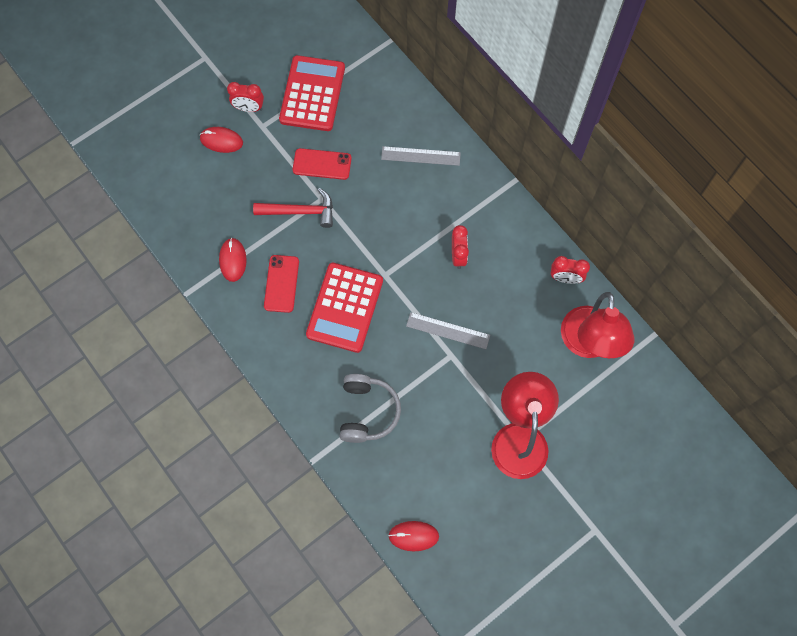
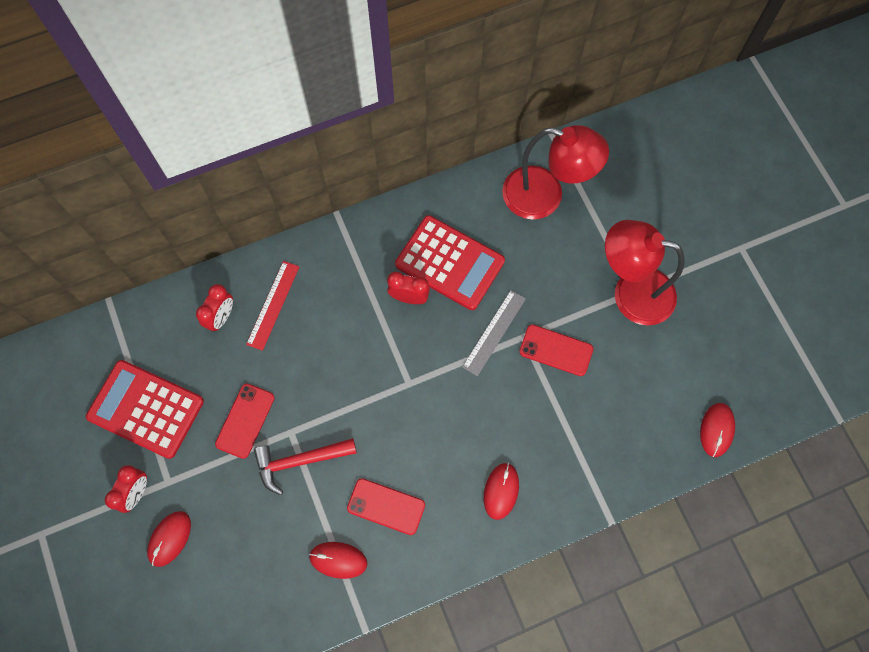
camera: 75 degrees left, 0 degrees up
(300, 211) = (299, 461): red hammer -> red hammer turned 120 degrees counterclockwise
(315, 367) = (501, 491): none -> red mouse
(345, 307) = (436, 439): red calculator -> red calculator (449, 263)
(367, 411) = (567, 444): grey headphones -> none
(420, 156) = (273, 305): grey ruler -> red ruler
(447, 384) = (556, 350): none -> red phone
(565, 278) = (466, 196): red clock -> red clock (221, 317)

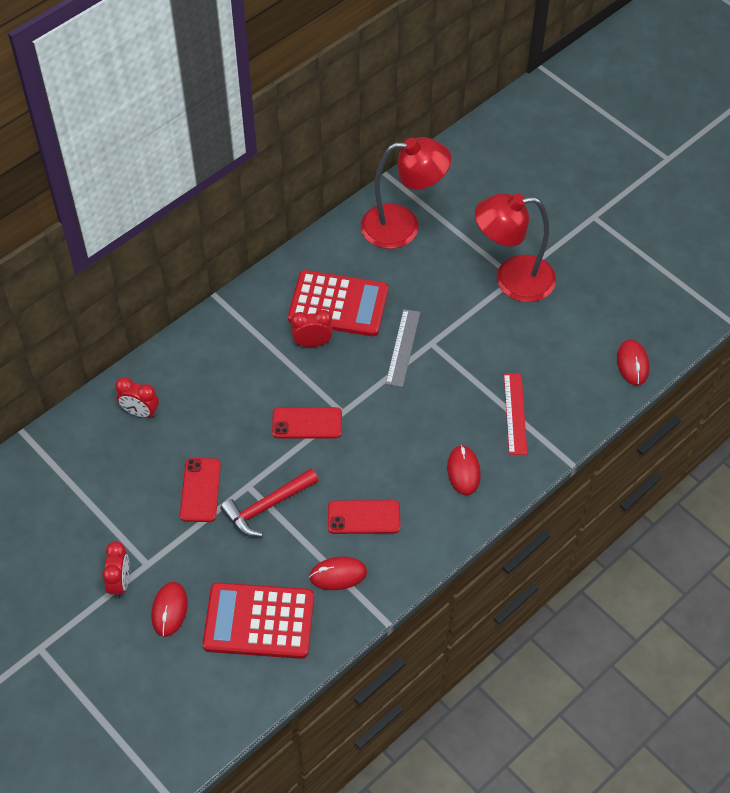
camera: 20 degrees left, 15 degrees down
(146, 409) = (99, 511): red calculator -> red calculator (259, 621)
(221, 317) = (140, 412): red clock -> red clock turned 105 degrees clockwise
(273, 305) = (186, 387): red ruler -> red ruler (515, 413)
(556, 350) = (465, 345): red phone -> red phone (307, 423)

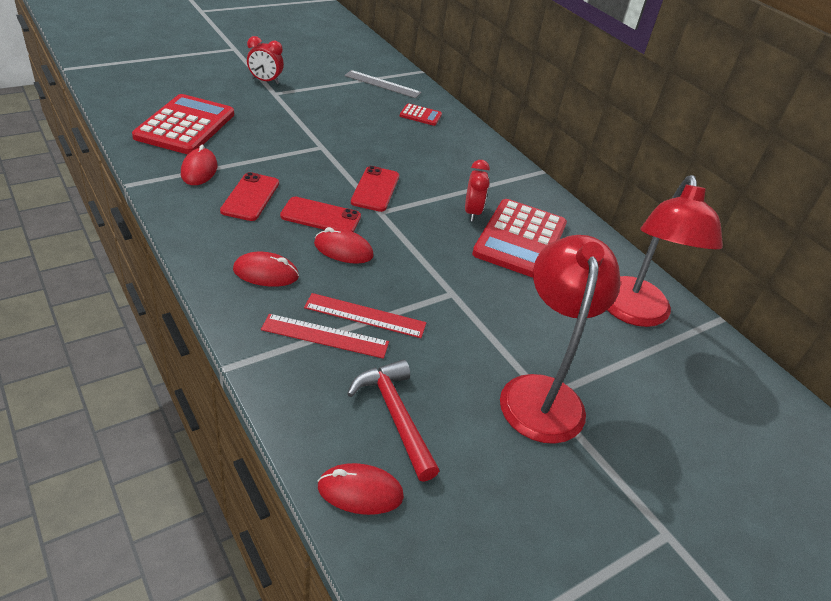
camera: 95 degrees right, 15 degrees down
(140, 412) = (420, 115): red clock -> red calculator
(169, 610) = (227, 94): red mouse -> red mouse (343, 250)
(200, 490) = (330, 125): red phone -> red phone (320, 217)
(267, 507) = (294, 151): red hammer -> red hammer (395, 415)
(403, 347) = (451, 270): grey ruler -> grey ruler (382, 84)
(482, 394) = (365, 315): none -> red ruler

